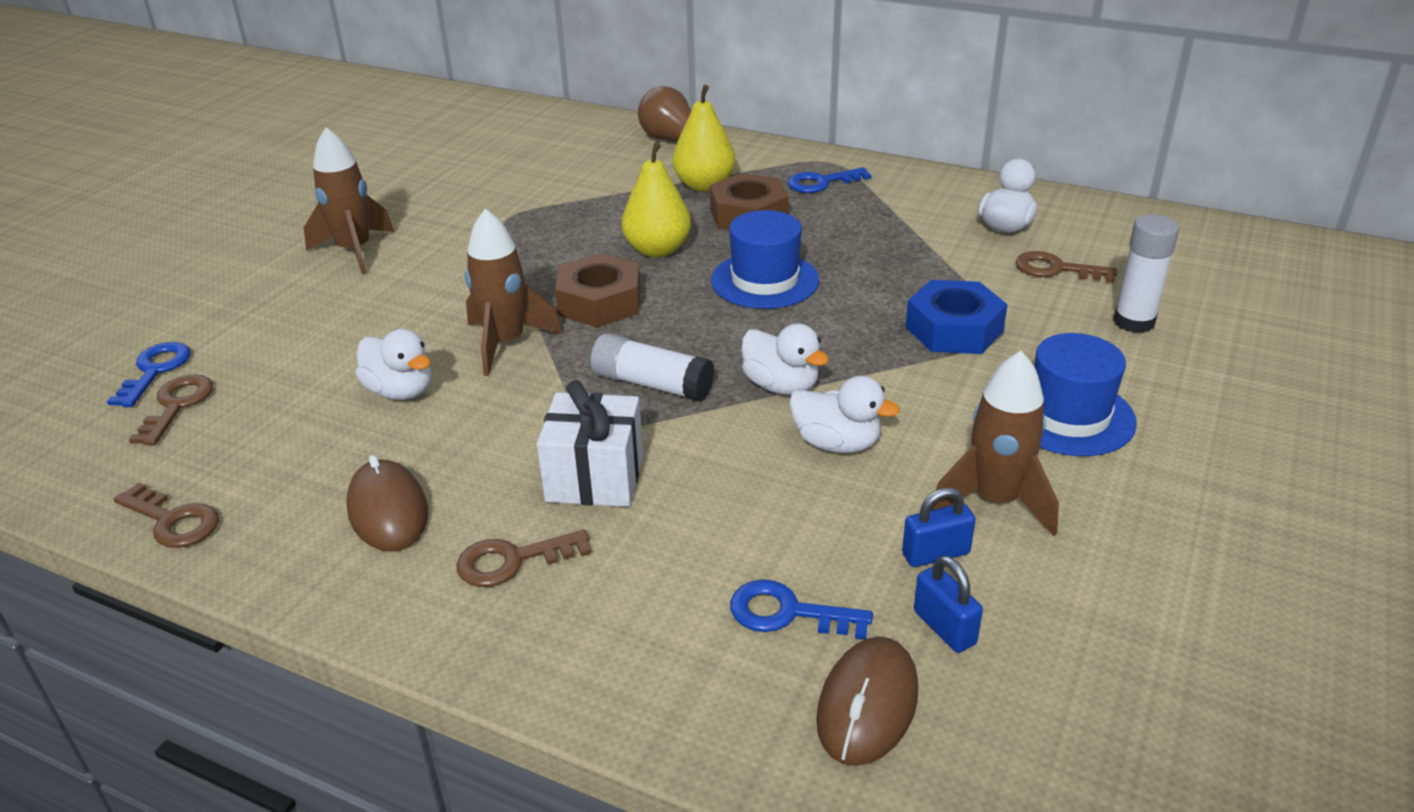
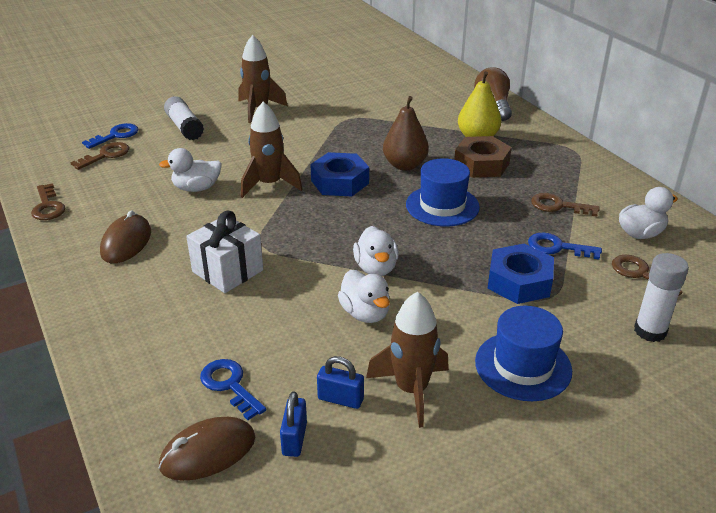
camera: 35 degrees right, 0 degrees up
(400, 391) = (196, 188): white duck -> white duck turned 90 degrees clockwise
(513, 560) = (146, 292): brown key -> brown key (558, 206)
(600, 302) = (340, 182): brown nut -> blue nut
(652, 384) = (312, 237): white glue stick -> white glue stick (184, 127)
(657, 250) = (404, 165): yellow pear -> brown pear
(821, 183) = (551, 161): blue key -> blue key (557, 247)

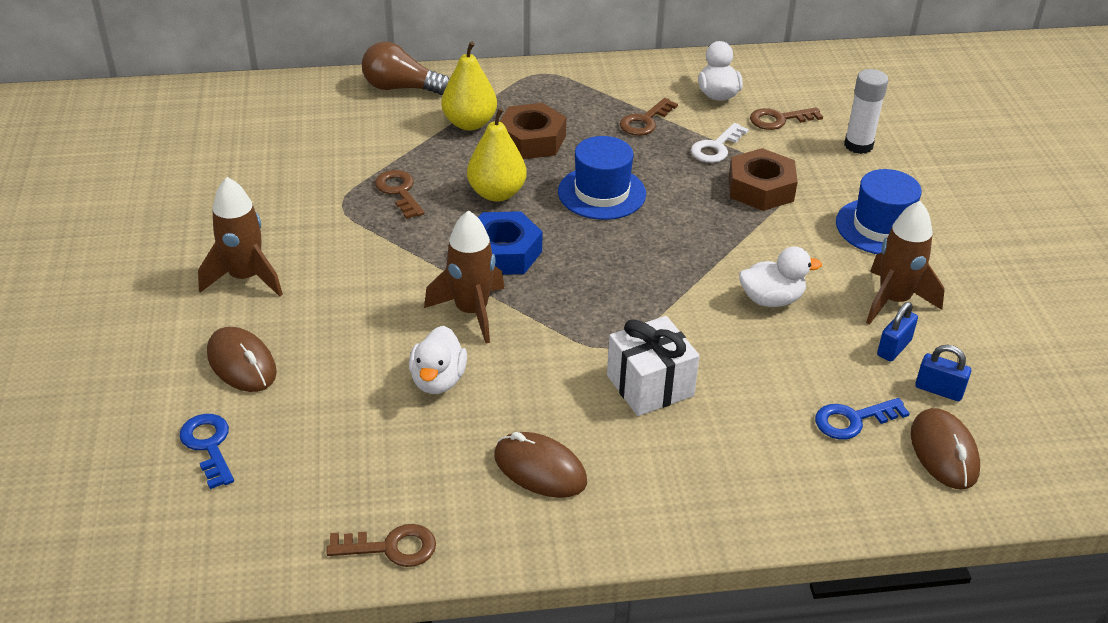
camera: 70 degrees left, 5 degrees up
(106, 155) = (270, 465): brown key -> brown key (399, 191)
(184, 127) = (242, 363): white glue stick -> brown mouse
(376, 268) = (697, 272): white duck -> none
(404, 165) = (497, 193): brown pear -> yellow pear
(519, 282) = (761, 188): blue nut -> brown nut
(557, 247) = (716, 147): blue key -> white key

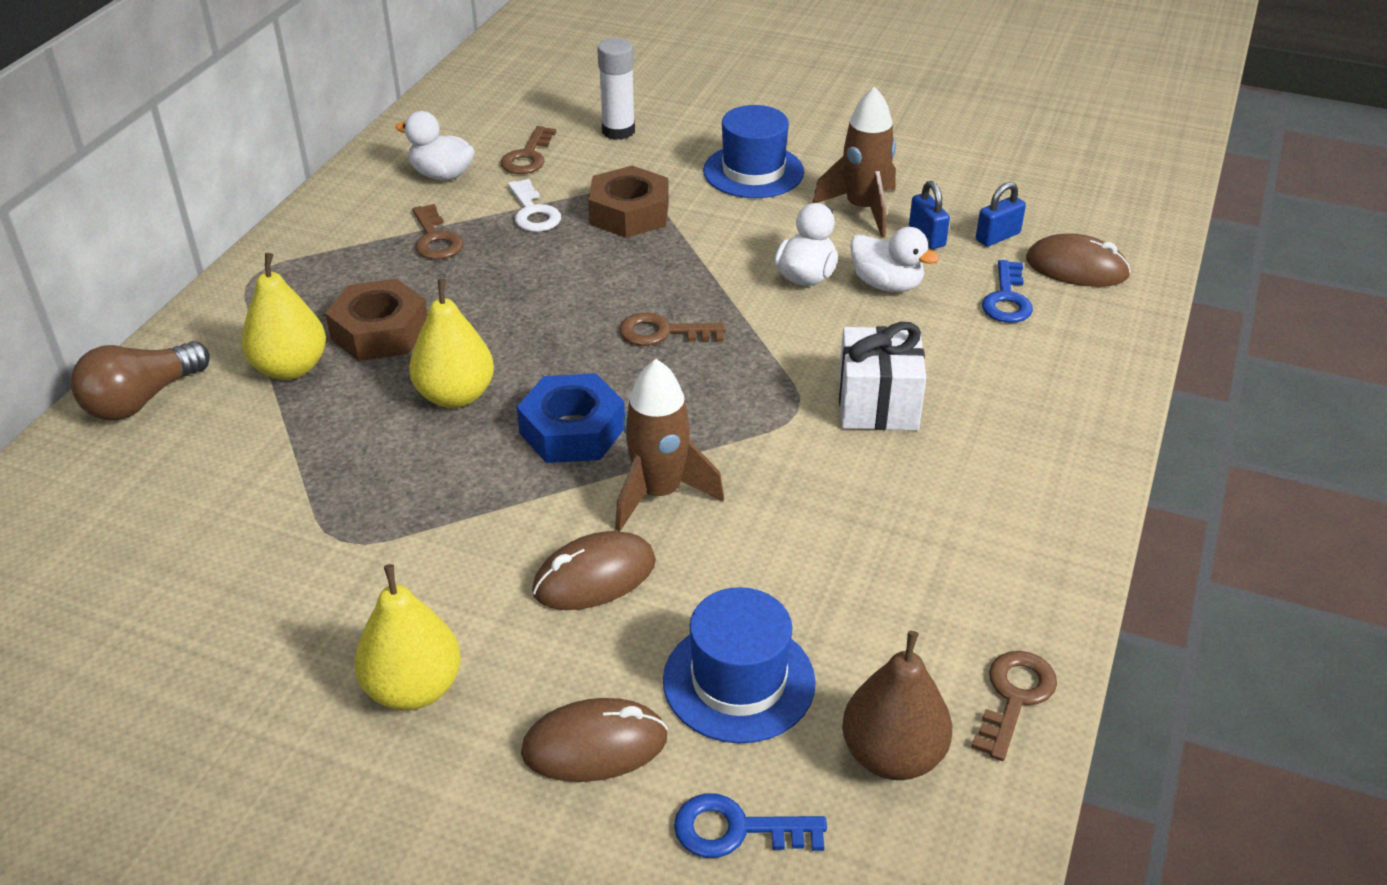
camera: 60 degrees left, 0 degrees up
(245, 278) = (414, 688): brown rocket -> yellow pear
(304, 499) = (892, 755): none -> brown pear
(399, 191) = (369, 477): brown key -> brown key (663, 332)
(438, 380) = (759, 563): white duck -> white duck (887, 284)
(540, 469) = (955, 531): brown mouse -> brown mouse (594, 577)
(601, 193) = (533, 317): blue hat -> blue hat (739, 681)

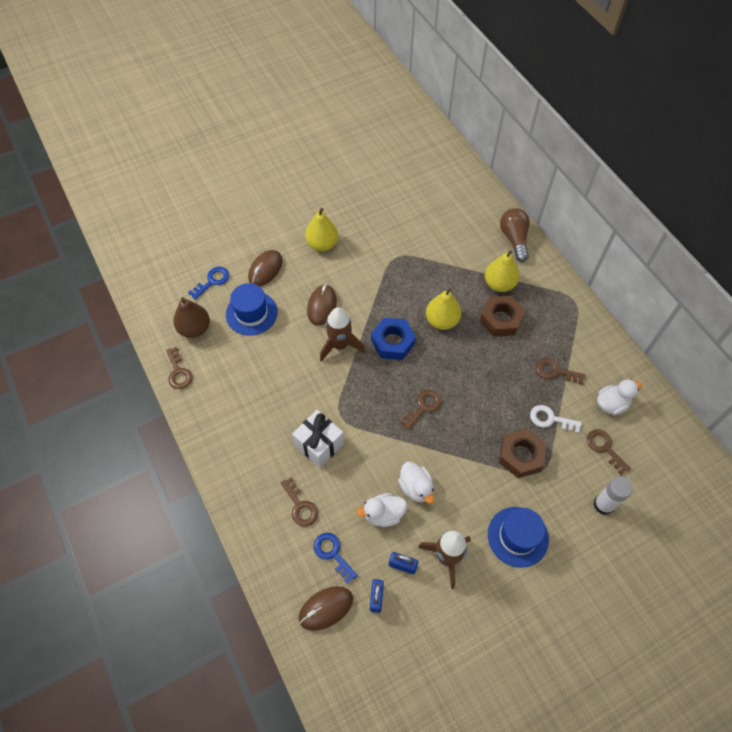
camera: 130 degrees right, 20 degrees up
(996, 366) = (300, 506): none -> brown key

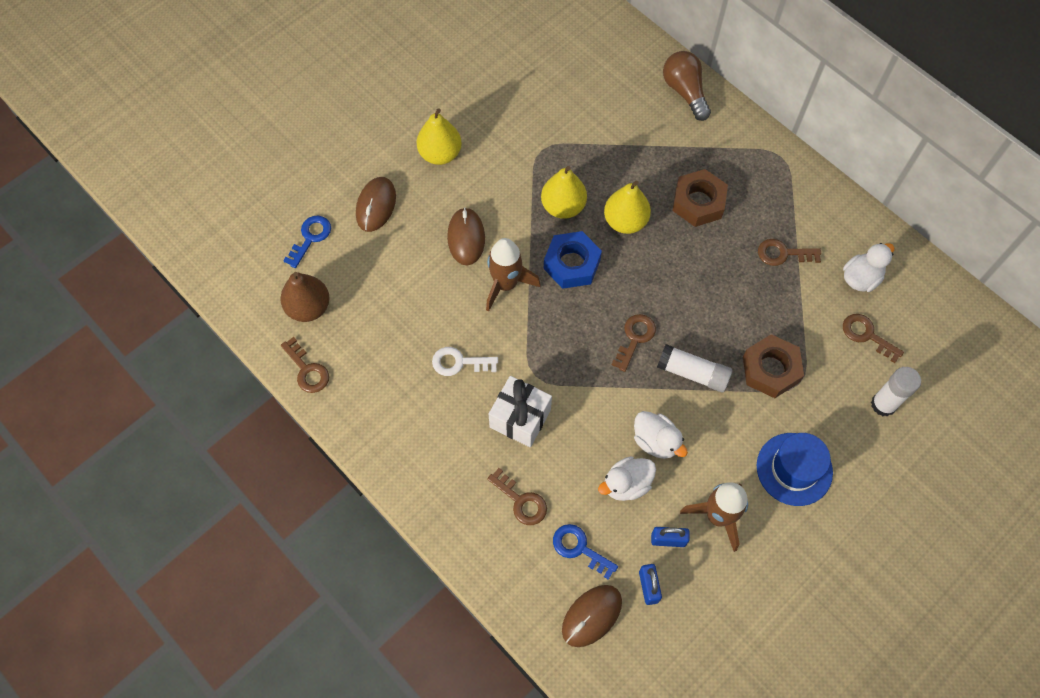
camera: 15 degrees left, 5 degrees up
(251, 313) = (377, 269): blue hat -> none
(459, 443) = (693, 373): none -> white glue stick
(499, 284) = (683, 156): yellow pear -> yellow pear (563, 207)
(550, 419) = (793, 315): white key -> white key (459, 362)

